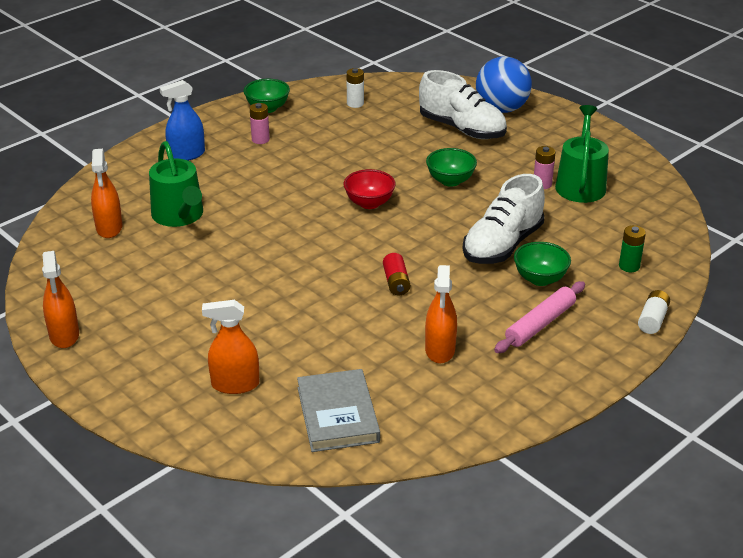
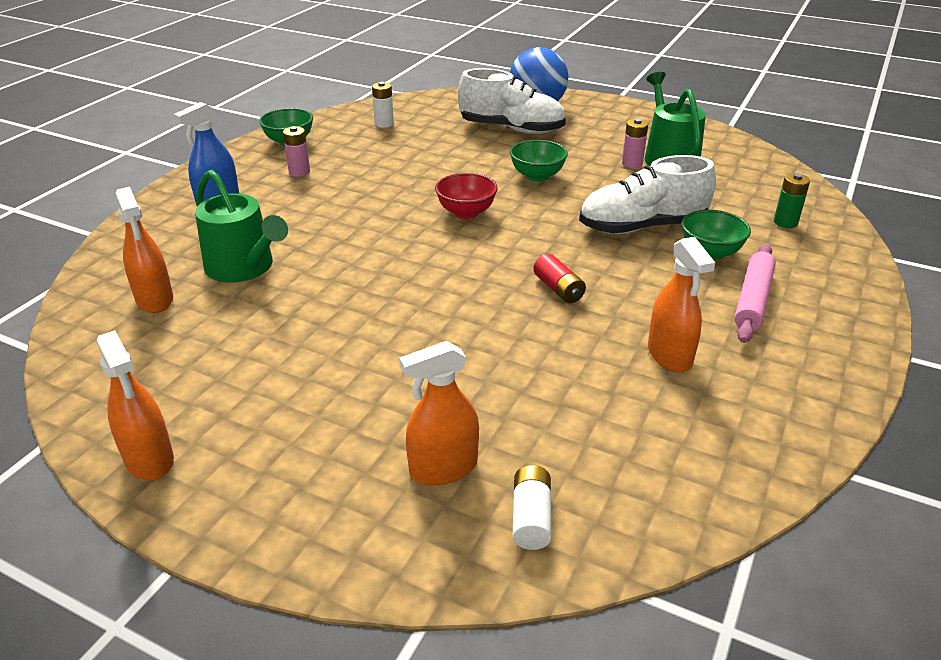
camera: 20 degrees left, 0 degrees up
(337, 414) = (610, 474): grey book -> none
(502, 245) = (642, 227): white shoe -> white shoe turned 60 degrees clockwise
(652, 320) = (859, 270): white battery -> white battery (531, 518)

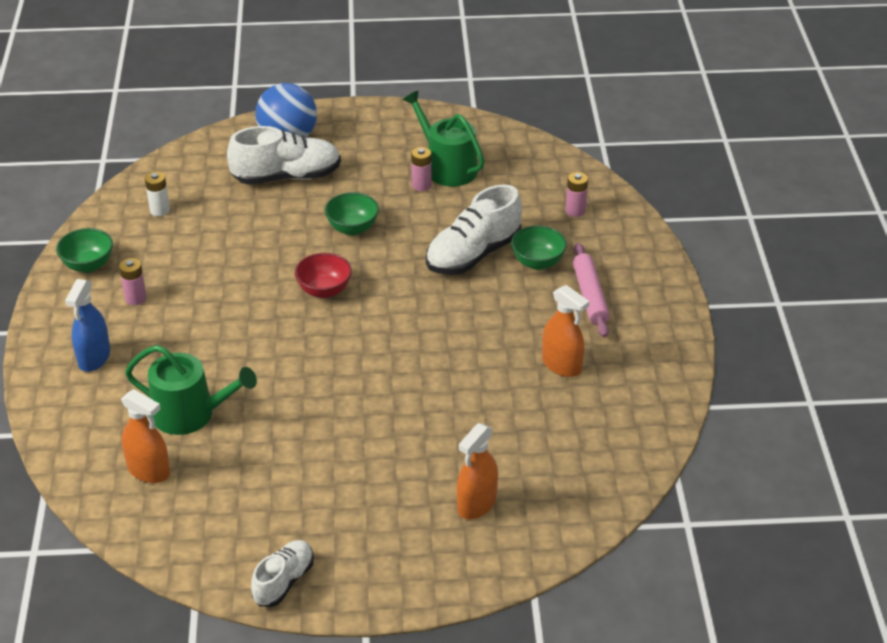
camera: 30 degrees left, 5 degrees up
(149, 459) = (283, 581): orange spray bottle -> white shoe
(531, 518) = (550, 511): white battery -> none
(558, 289) = (451, 339): red battery -> none
(785, 222) = (575, 211): green battery -> pink battery

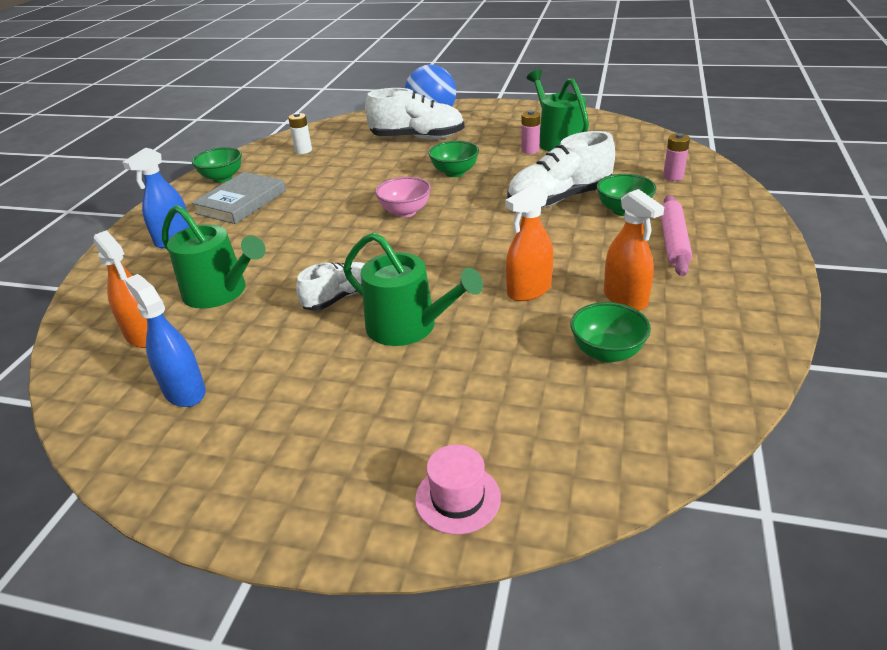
camera: 20 degrees right, 5 degrees down
(135, 298) = (241, 202): pink battery -> grey book
(227, 515) = (184, 391): none -> blue spray bottle
(283, 581) = (191, 481): white shoe -> white shoe (339, 297)
(324, 290) = (405, 212): red bowl -> pink bowl
(389, 422) = (409, 327): none -> green watering can
(477, 504) = (471, 431): orange spray bottle -> orange spray bottle (529, 290)
(486, 554) = (457, 498): none -> pink hat
(559, 420) = (607, 353): none -> green bowl

